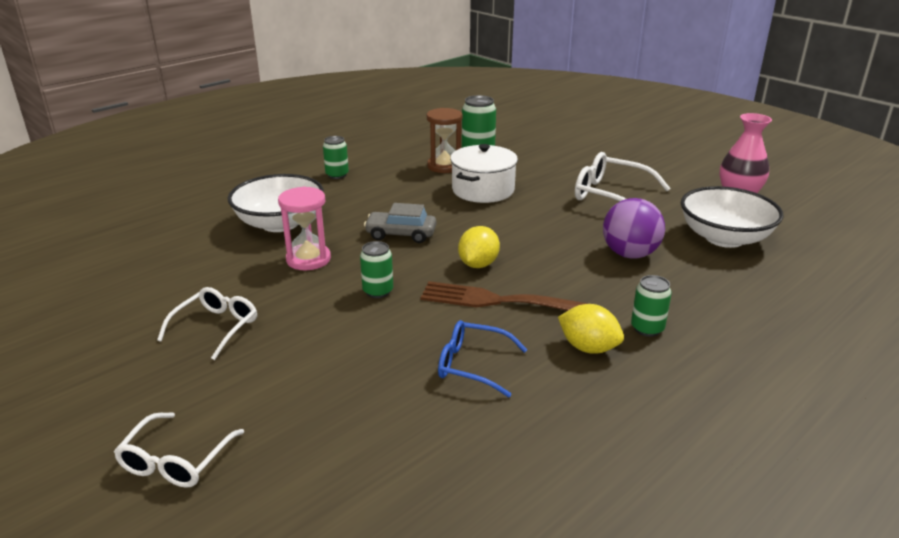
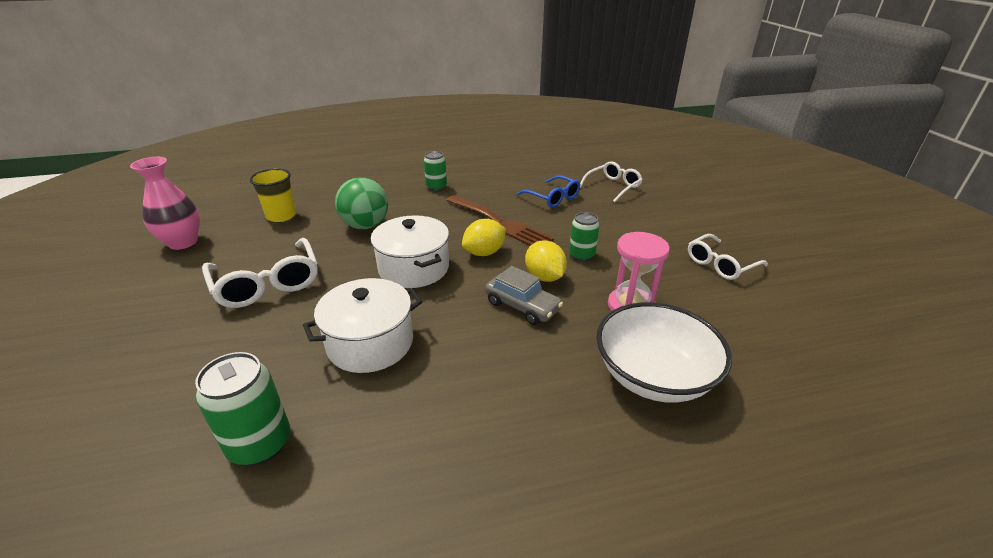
camera: 150 degrees left, 5 degrees up
(176, 461) = (731, 202): white glasses -> white glasses (613, 186)
(337, 175) = (531, 476): green can -> none
(444, 166) = (353, 423): brown hourglass -> none
(522, 234) = (414, 268): none -> white pot
(588, 348) = (481, 188): yellow lemon -> yellow lemon (544, 277)
(629, 254) = (365, 225): purple ball -> green ball
(724, 238) = (281, 216): white bowl -> yellow cup

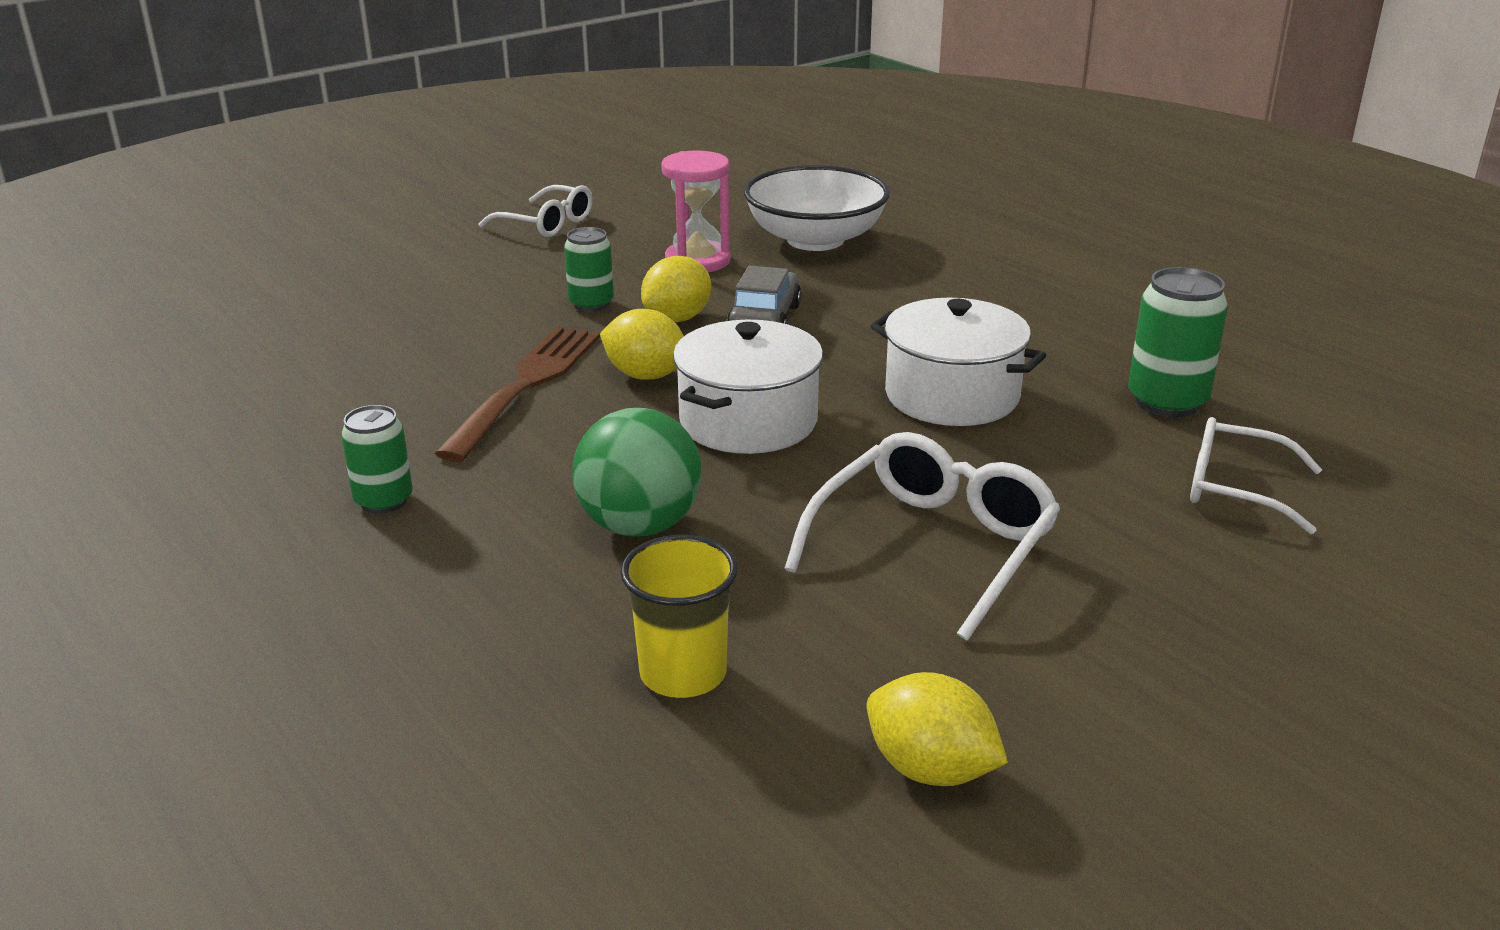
camera: 115 degrees left, 5 degrees down
(183, 242) = (930, 769): pink vase -> yellow lemon
(553, 198) = (381, 358): blue glasses -> none
(613, 186) = (298, 313): white glasses -> white glasses (1235, 488)

